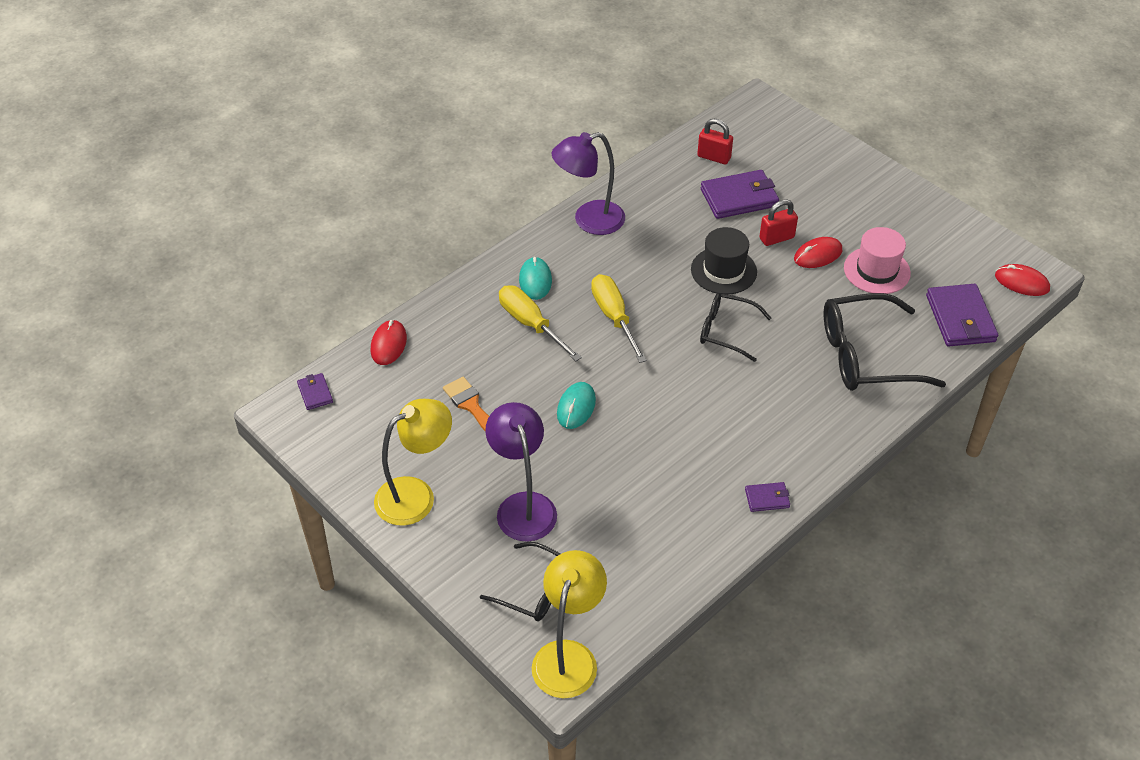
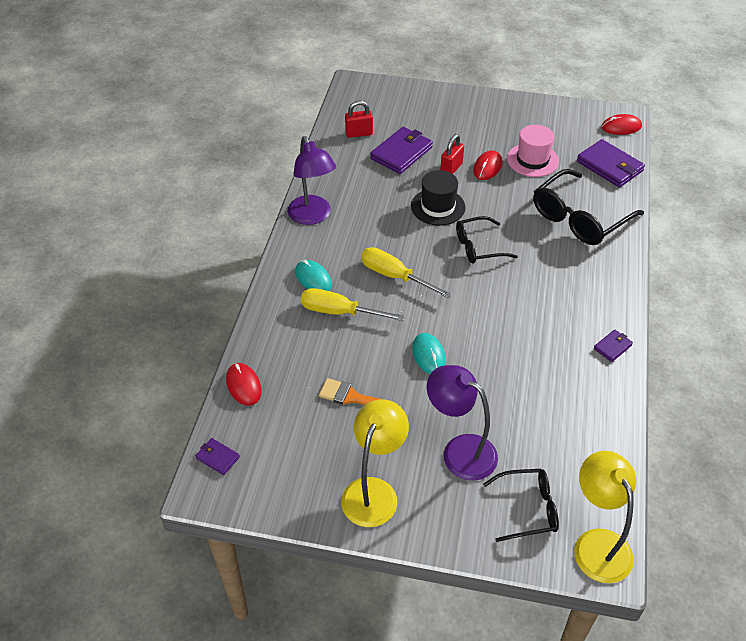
camera: 35 degrees left, 0 degrees up
(589, 220) = (312, 216): purple lamp -> purple lamp turned 60 degrees counterclockwise

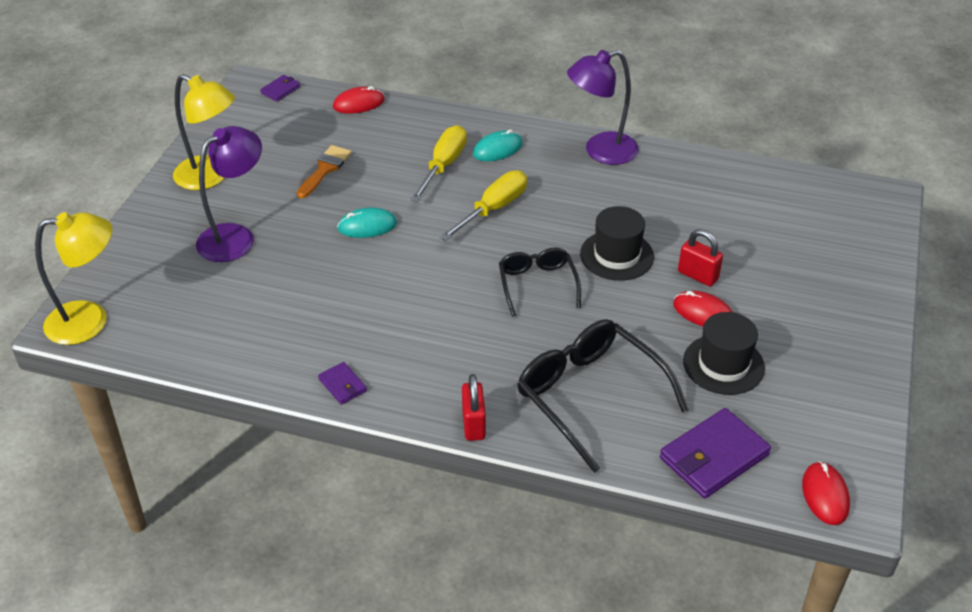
camera: 95 degrees right, 5 degrees down
(359, 133) = (768, 195): red padlock -> red padlock (473, 424)
(401, 153) = (729, 231): purple wallet -> none
(528, 508) = (150, 276): black glasses -> none
(532, 160) = (723, 364): pink hat -> black hat

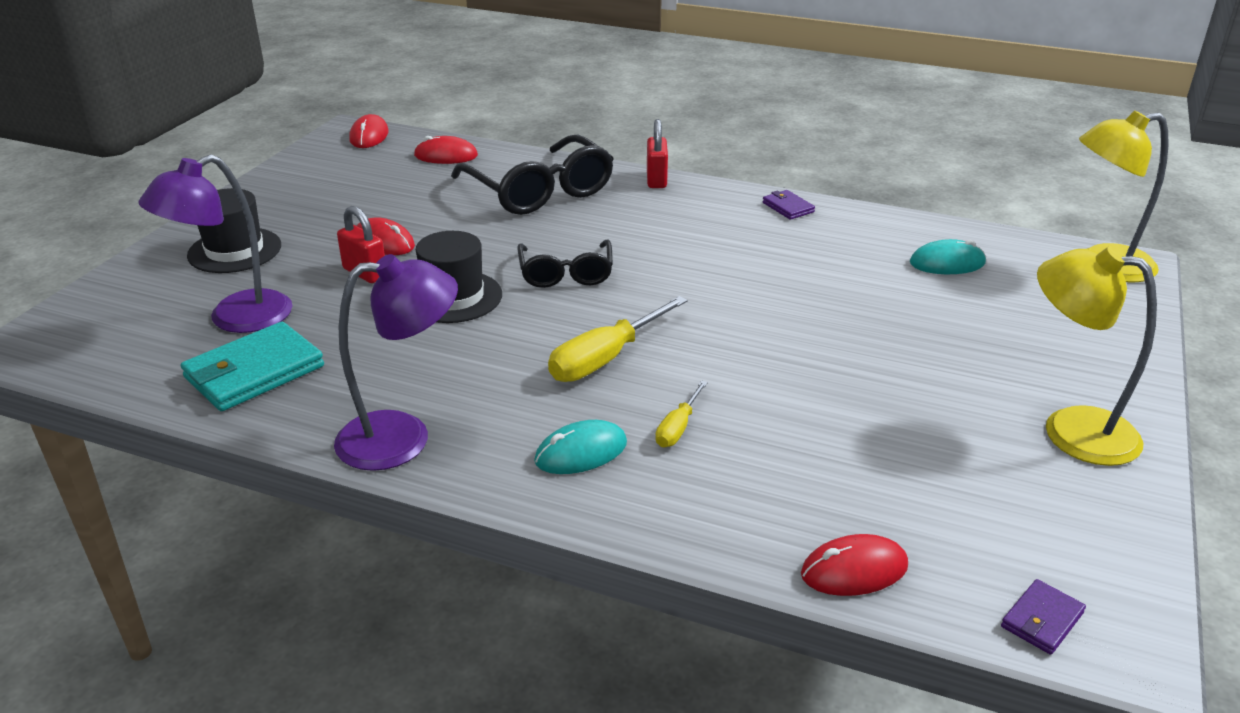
camera: 175 degrees left, 10 degrees down
(235, 237) = (977, 342): purple lamp -> purple lamp (235, 319)
(325, 169) = (880, 432): orange brush -> none
(367, 226) = (791, 346): turquoise mouse -> turquoise mouse (947, 263)
(443, 165) = (678, 428): yellow screwdriver -> yellow screwdriver, size x0.55
(713, 456) = (446, 156): purple wallet -> red mouse
(717, 186) = (254, 372): none -> turquoise wallet
(723, 364) = (393, 205): black hat -> black hat (234, 250)

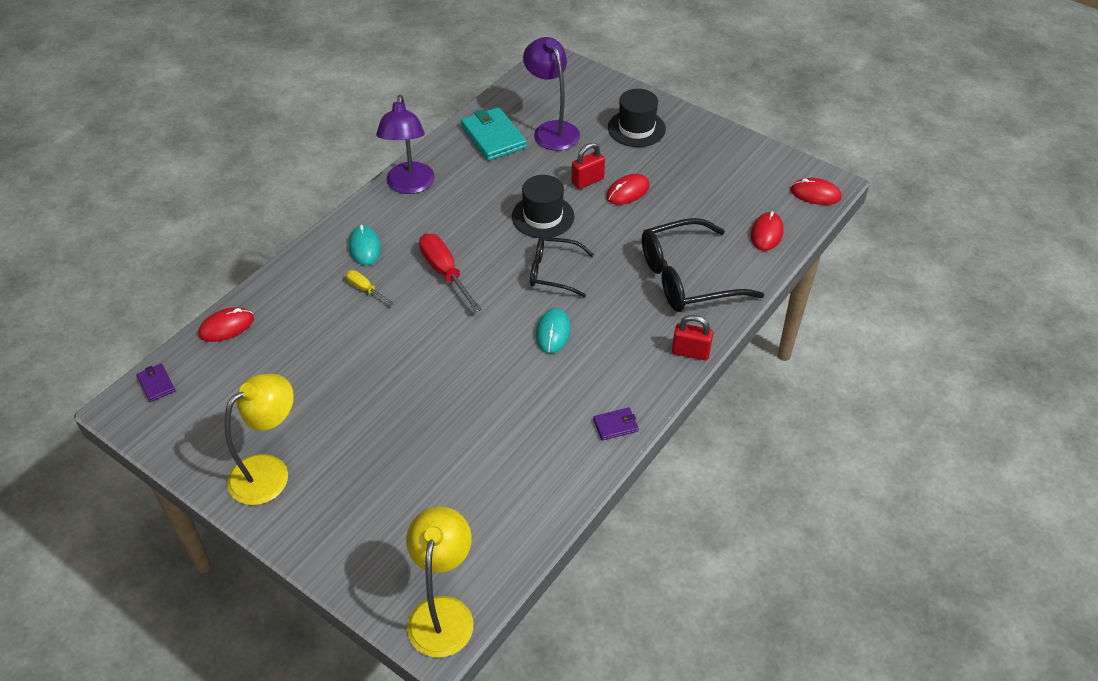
camera: 105 degrees right, 15 degrees up
(605, 359) = (445, 272): yellow screwdriver -> red screwdriver
(854, 570) = (226, 326): red mouse -> red mouse turned 60 degrees clockwise
(947, 263) = (488, 498): turquoise mouse -> turquoise mouse (553, 332)

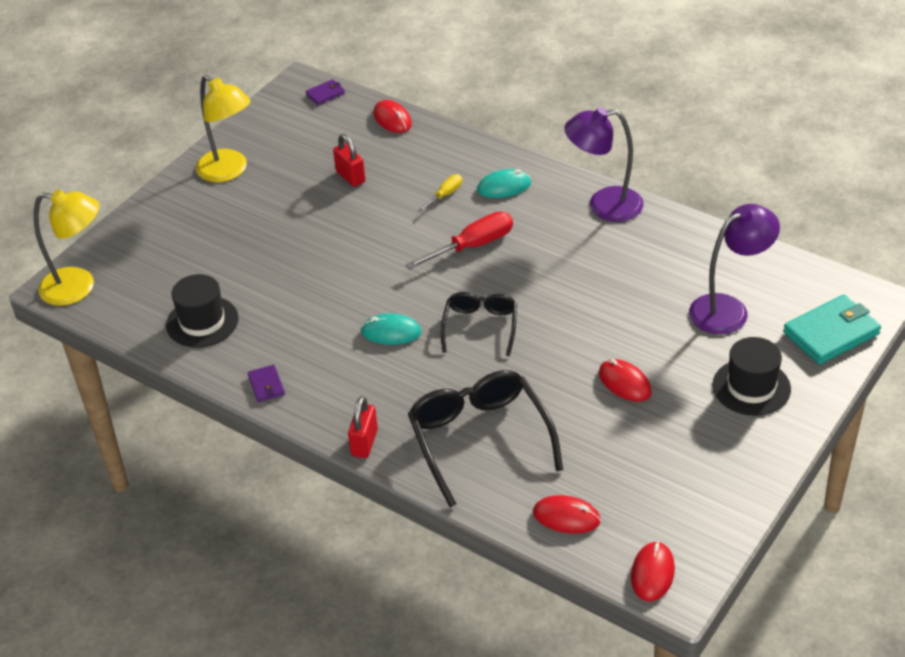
camera: 90 degrees right, 5 degrees down
(493, 137) = (703, 261): turquoise wallet -> turquoise wallet (831, 333)
(543, 216) = (569, 312): black hat -> black hat (202, 322)
(587, 181) = (638, 346): red padlock -> red padlock (350, 177)

